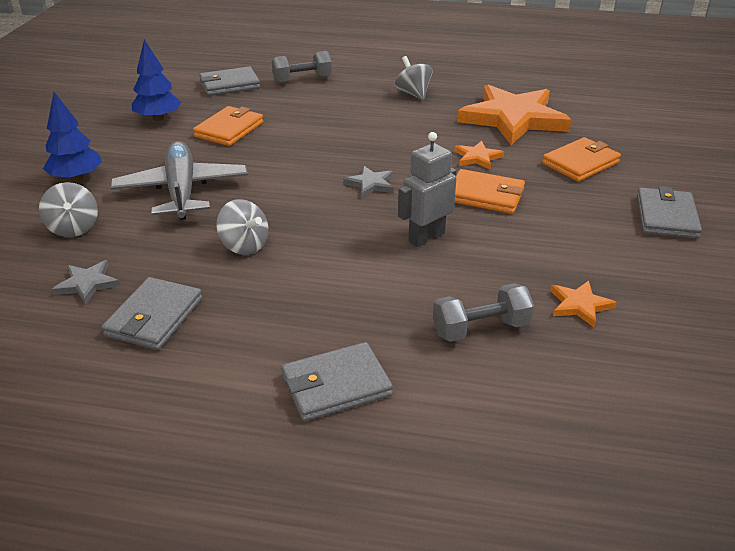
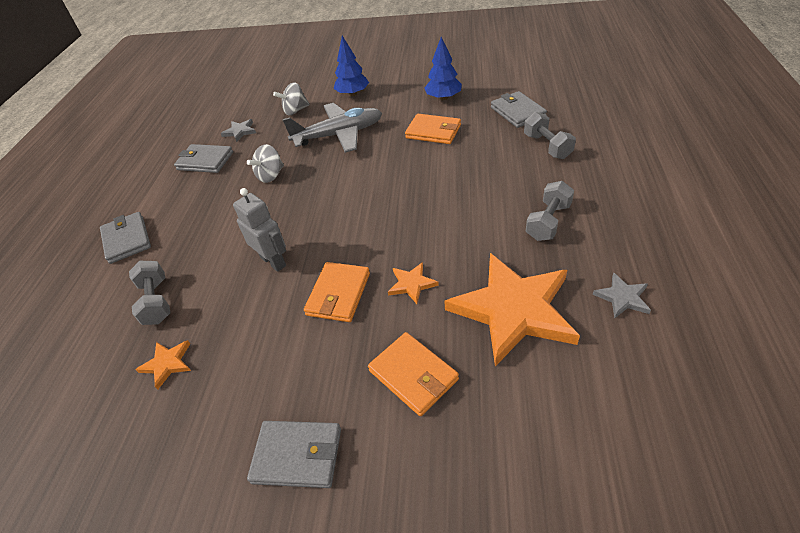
camera: 90 degrees right, 10 degrees up
(371, 184) = (354, 219): grey star -> grey star (622, 298)
(413, 94) = (548, 222): grey spinning top -> grey dumbbell

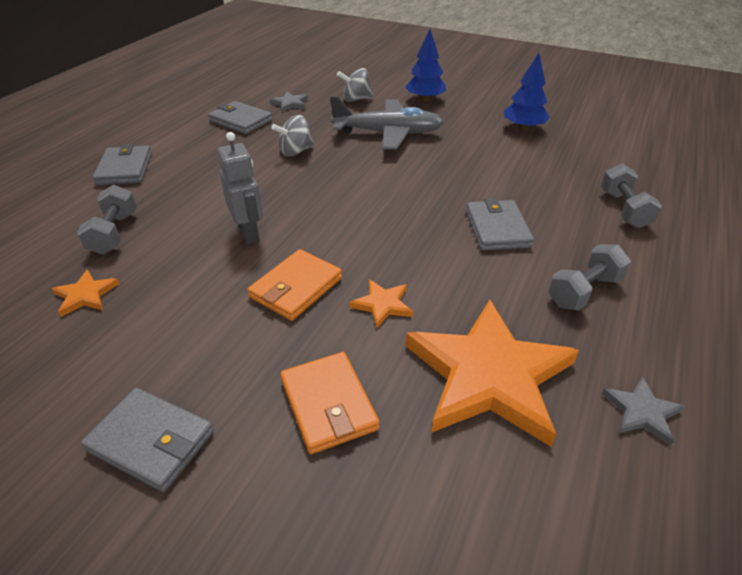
camera: 15 degrees right, 5 degrees down
(433, 132) = (494, 158): orange wallet -> none
(517, 112) = (605, 164): grey wallet -> grey wallet (497, 228)

